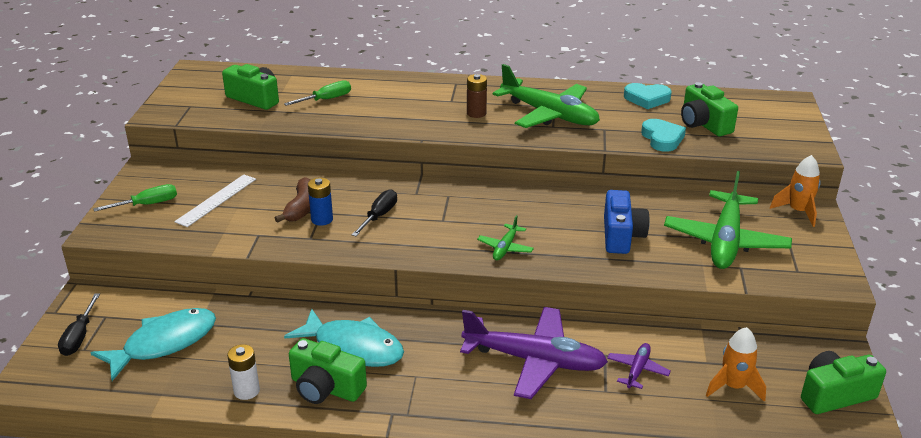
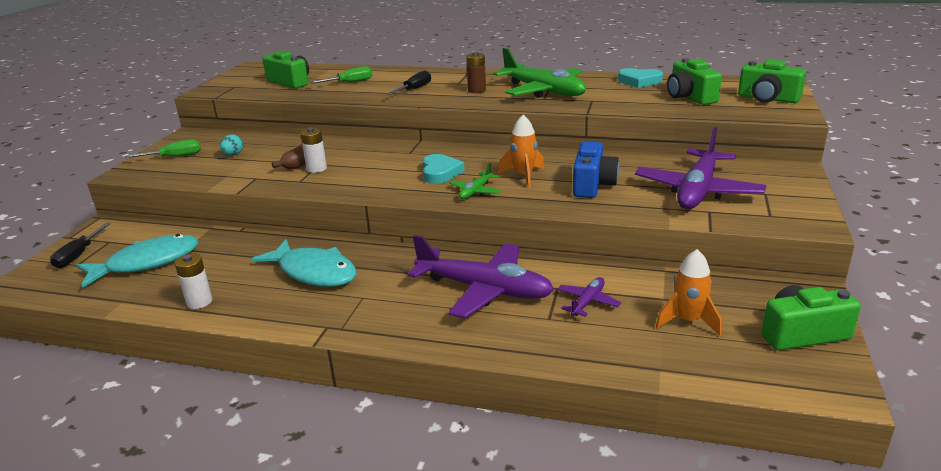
camera: 10 degrees right, 5 degrees down
(216, 200) = (233, 154): white ruler -> turquoise egg
(322, 219) = (316, 169): blue battery -> white battery
(326, 388) = (273, 303): green camera -> green camera (767, 99)
(379, 216) = (368, 167): black screwdriver -> black screwdriver (414, 89)
(662, 138) = (646, 106): turquoise heart -> turquoise heart (440, 173)
(725, 241) = (697, 191): green plane -> purple plane
(798, 211) = (779, 170): orange rocket -> orange rocket (523, 176)

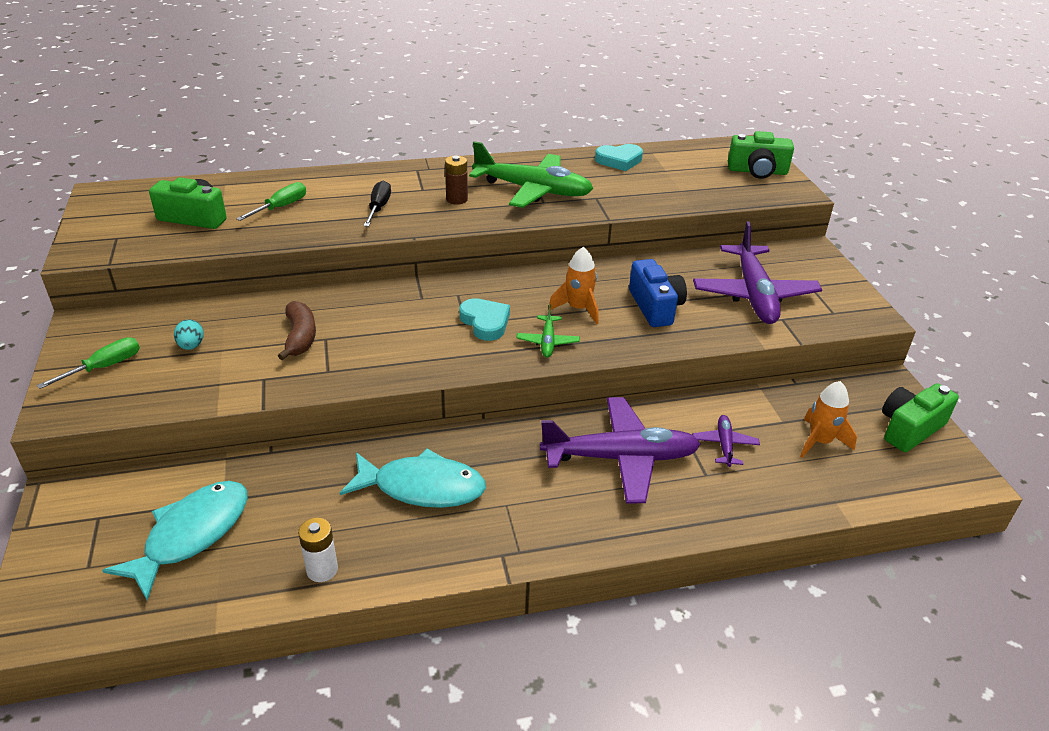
camera: 30 degrees left, 10 degrees up
(79, 255) = (74, 551): black screwdriver -> none
(316, 169) = (330, 346): white battery -> none
(690, 97) = (687, 179): green camera -> none

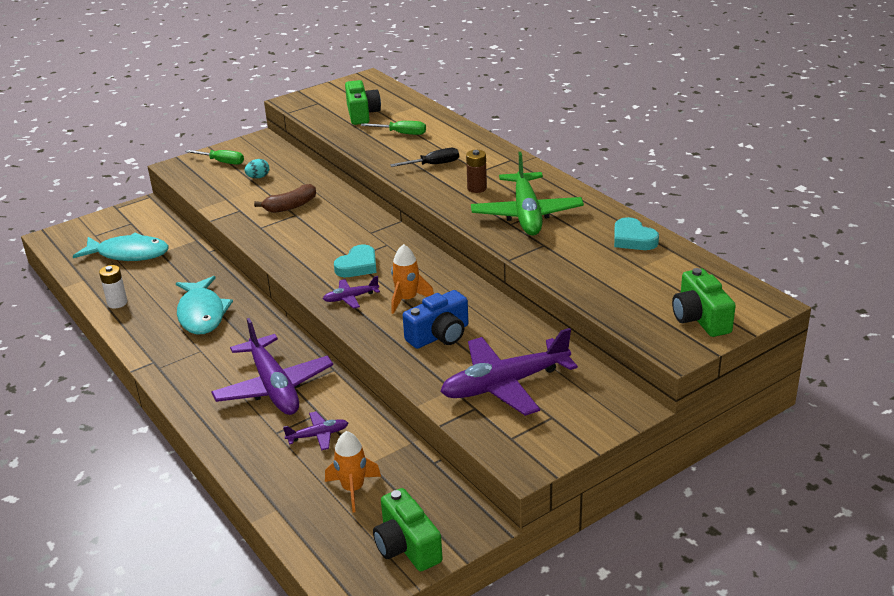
camera: 70 degrees right, 5 degrees down
(547, 342) = (350, 298): green plane -> purple plane
(909, 428) = (407, 546): green camera -> green camera turned 150 degrees counterclockwise

